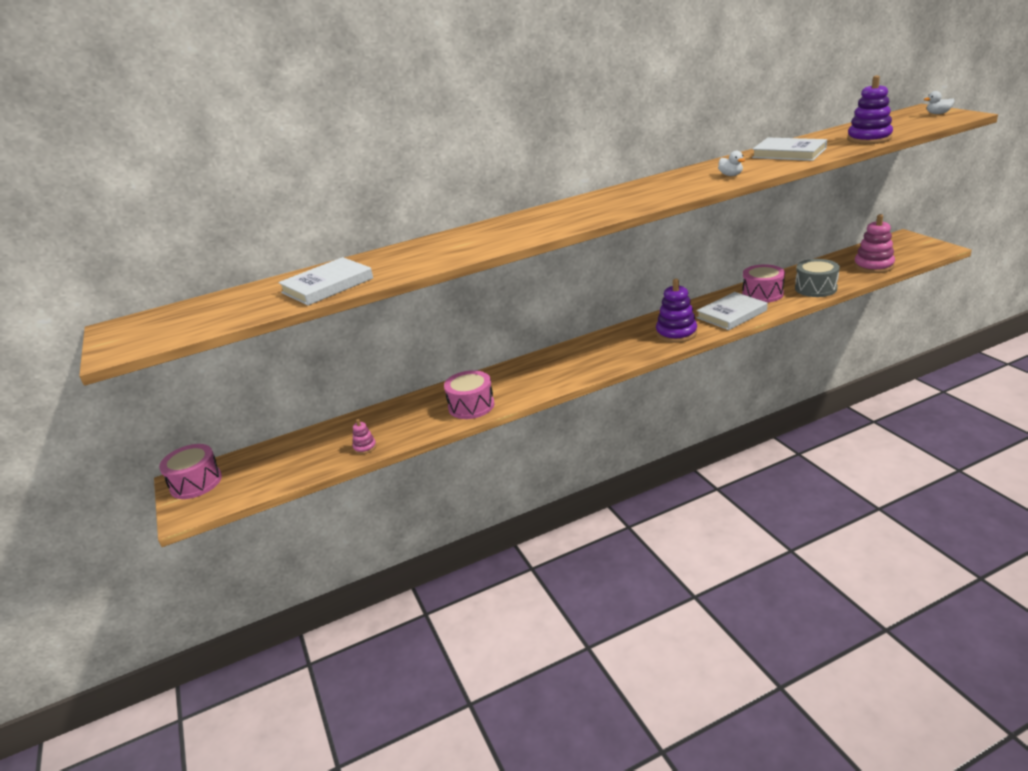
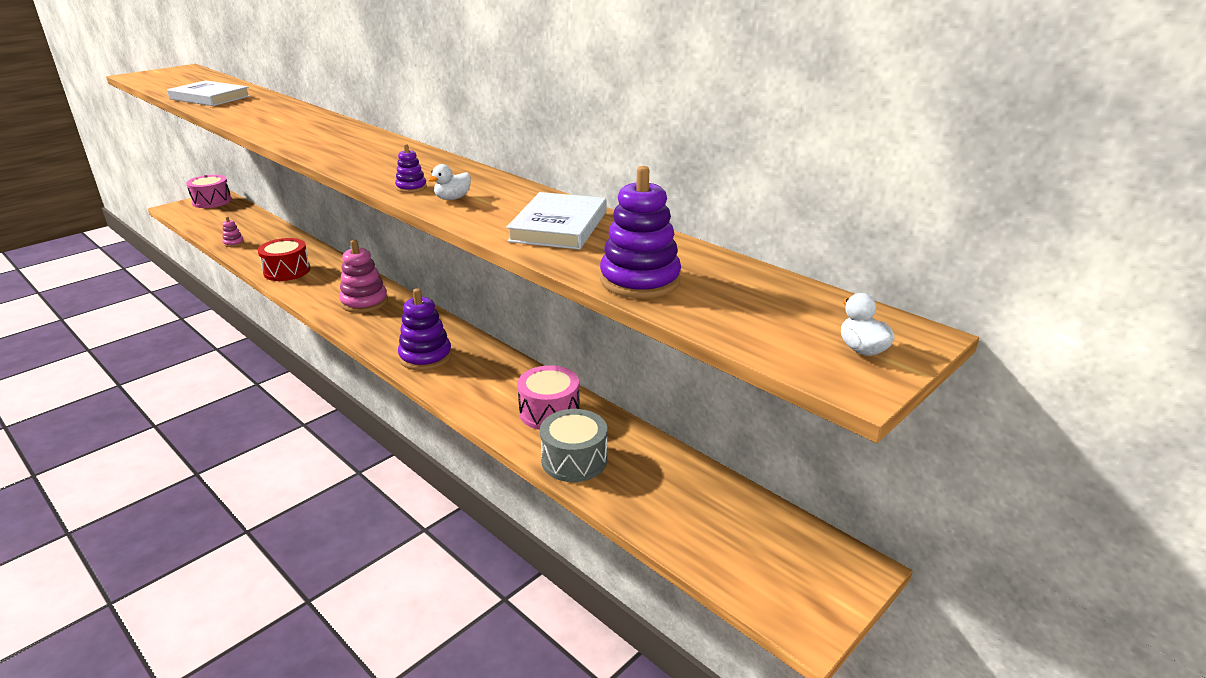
camera: 65 degrees right, 0 degrees up
(471, 406) = (287, 271): pink drum -> red drum
(703, 186) = (411, 187): none -> purple stacking toy
(731, 314) = (480, 391): white book -> none
(873, 266) = (683, 523): pink stacking toy -> pink stacking toy (364, 302)

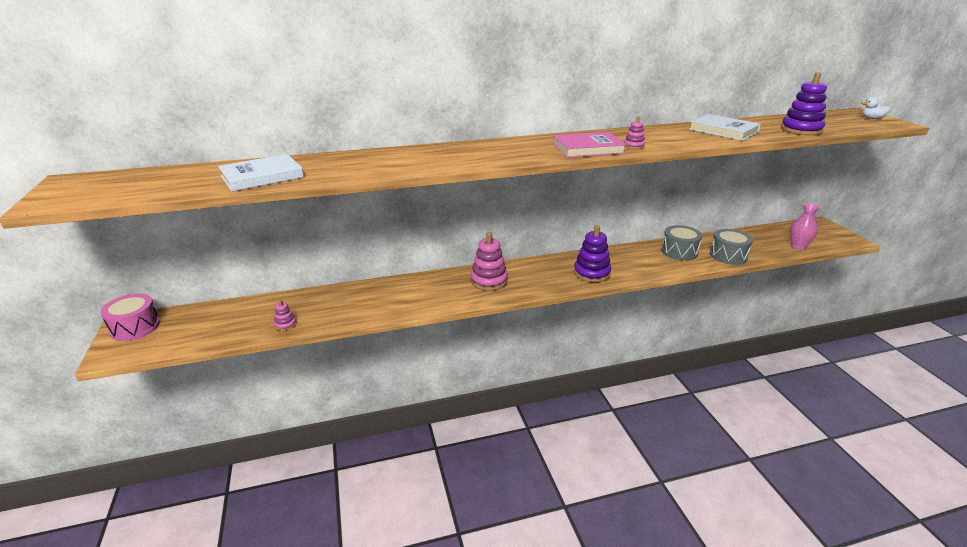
camera: 60 degrees left, 0 degrees up
(287, 271) = (390, 305): red drum -> none
(378, 170) = (588, 148): none -> pink book
(411, 187) = (634, 146): purple stacking toy -> pink stacking toy
(452, 198) = (663, 141): white duck -> none
(549, 412) = (679, 252): pink drum -> grey drum
(687, 540) = (798, 247): none -> pink vase

